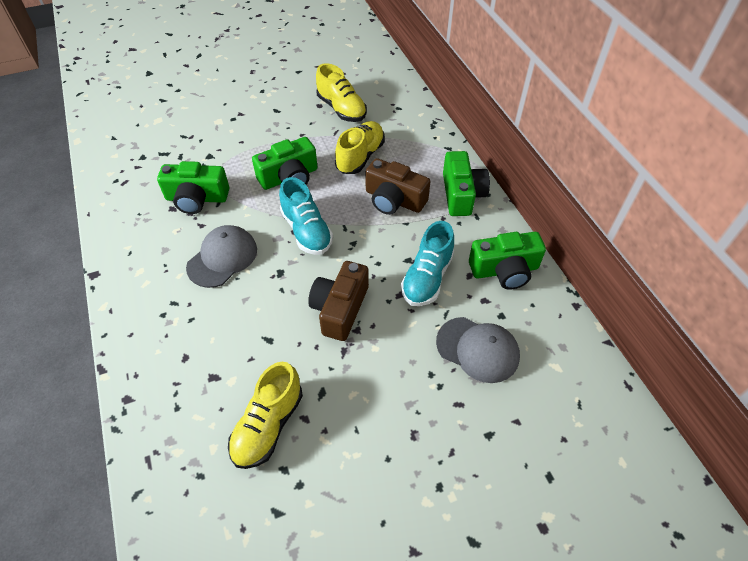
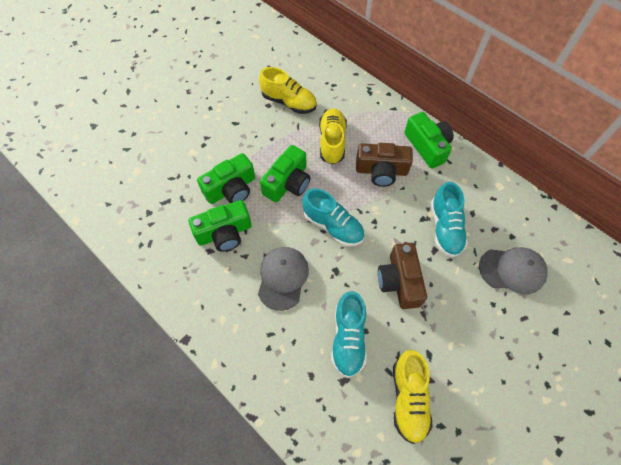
camera: 25 degrees left, 10 degrees up
(247, 339) = (348, 338): none -> turquoise shoe
(504, 270) = (493, 198): green camera -> green camera (231, 189)

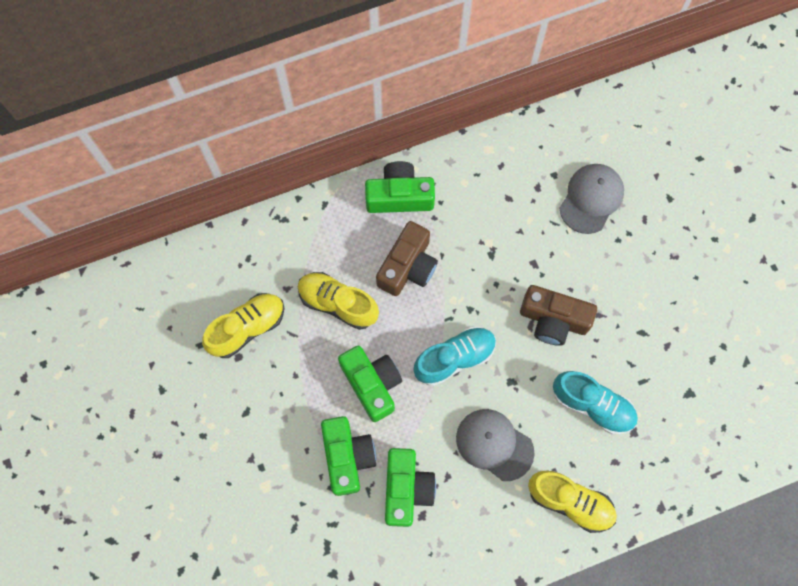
camera: 65 degrees left, 10 degrees up
(408, 398) = (676, 376): yellow shoe -> yellow shoe (570, 502)
(445, 228) = (513, 237): turquoise shoe -> none

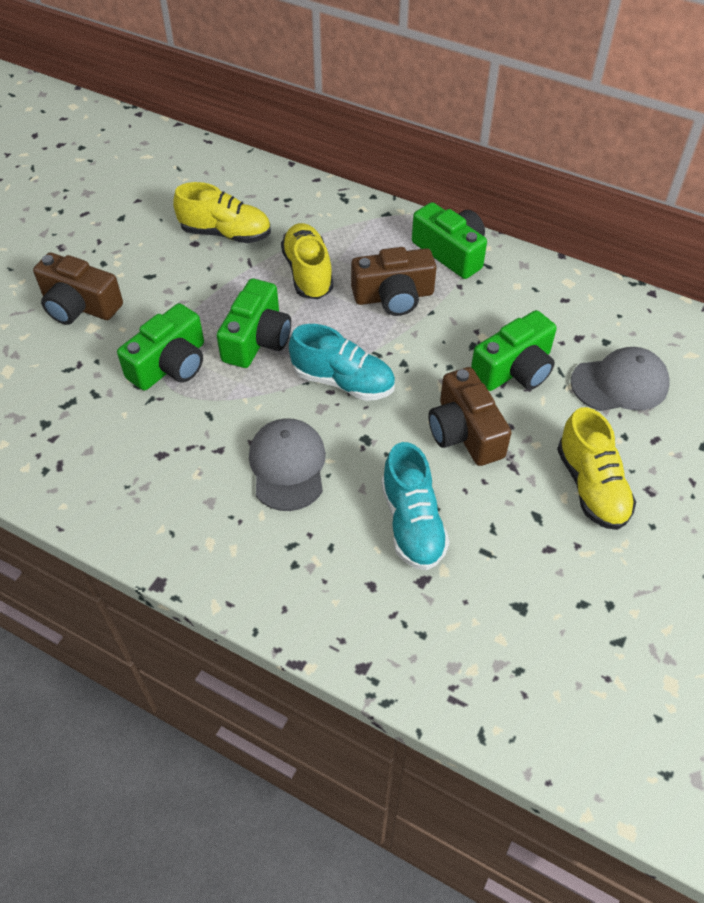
camera: 50 degrees right, 20 degrees down
(235, 481) = (79, 305): none -> brown camera
(406, 489) = (177, 426): green camera -> green camera (514, 369)
(570, 502) = (288, 571): yellow shoe -> yellow shoe (591, 486)

